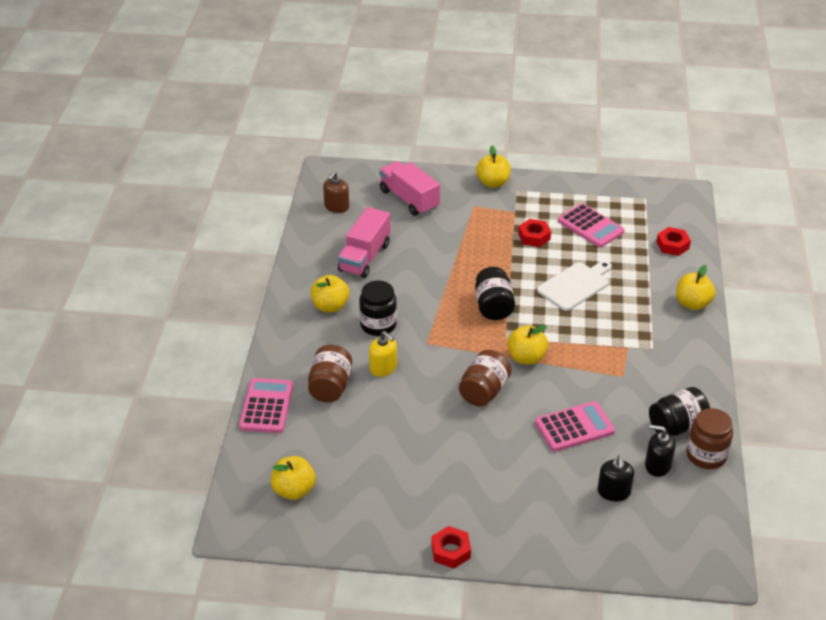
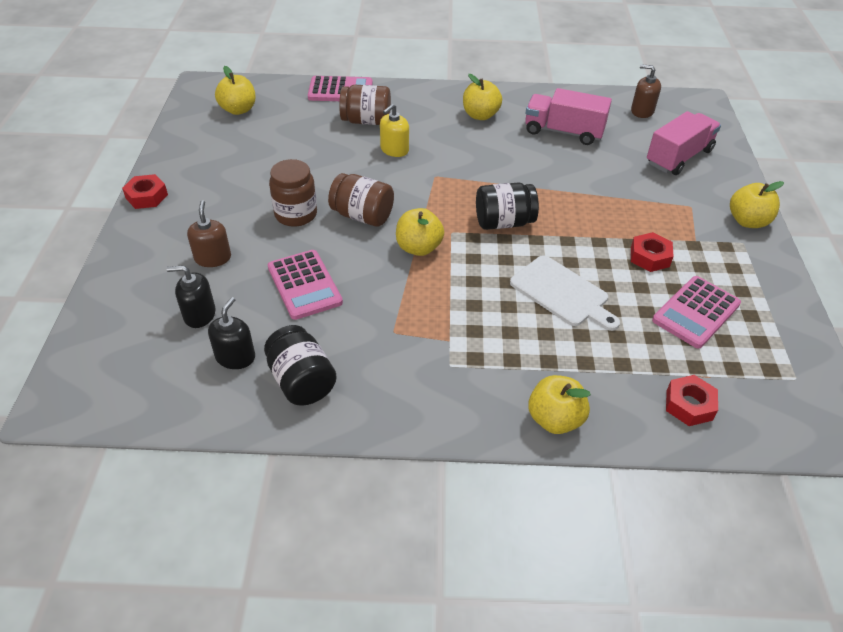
camera: 85 degrees right, 5 degrees up
(378, 325) = (457, 144): black jar -> none
(543, 490) = (213, 258): none -> brown soap dispenser
(706, 455) = (246, 408): brown jar -> brown jar (296, 214)

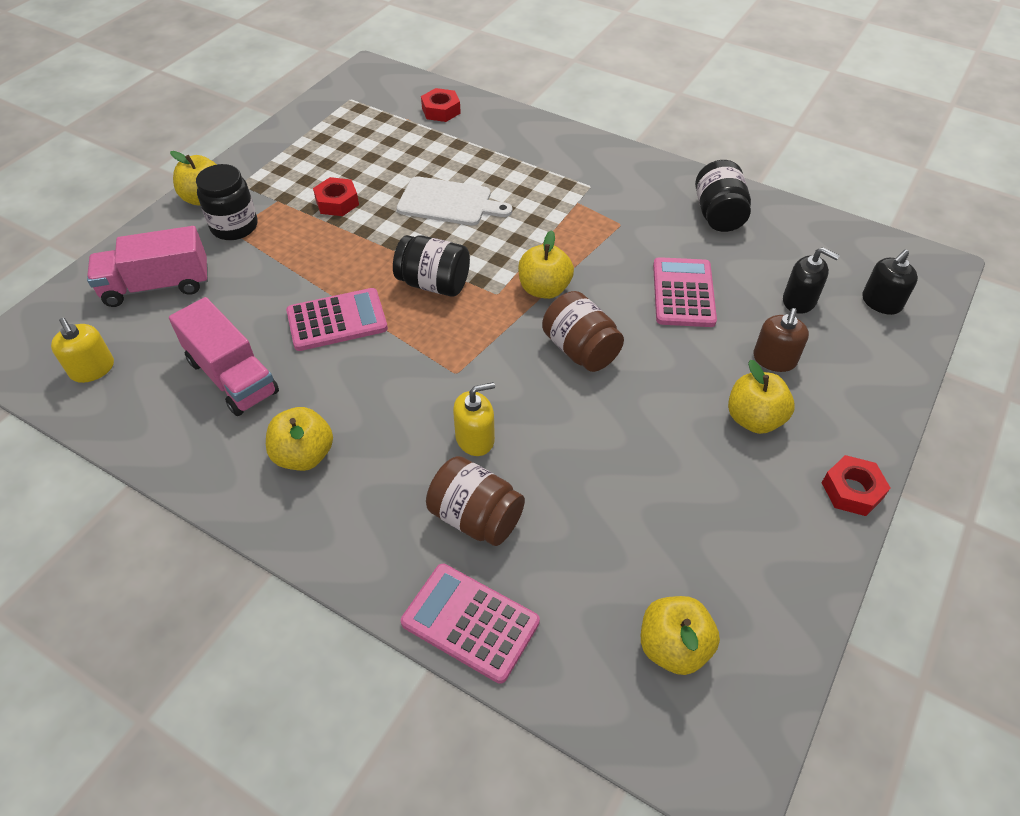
camera: 150 degrees left, 5 degrees up
(235, 357) = (771, 251): black soap dispenser -> black soap dispenser (881, 302)
(296, 214) = (658, 382): brown jar -> none
(555, 419) = (541, 133): yellow apple -> yellow apple (754, 419)
(562, 293) = (448, 202): white cutting board -> white cutting board turned 120 degrees clockwise
(642, 111) = (92, 369): brown soap dispenser -> yellow soap dispenser
(693, 209) = (234, 226): none -> black jar
(696, 312) = (359, 153): pink calculator -> pink calculator (337, 320)

